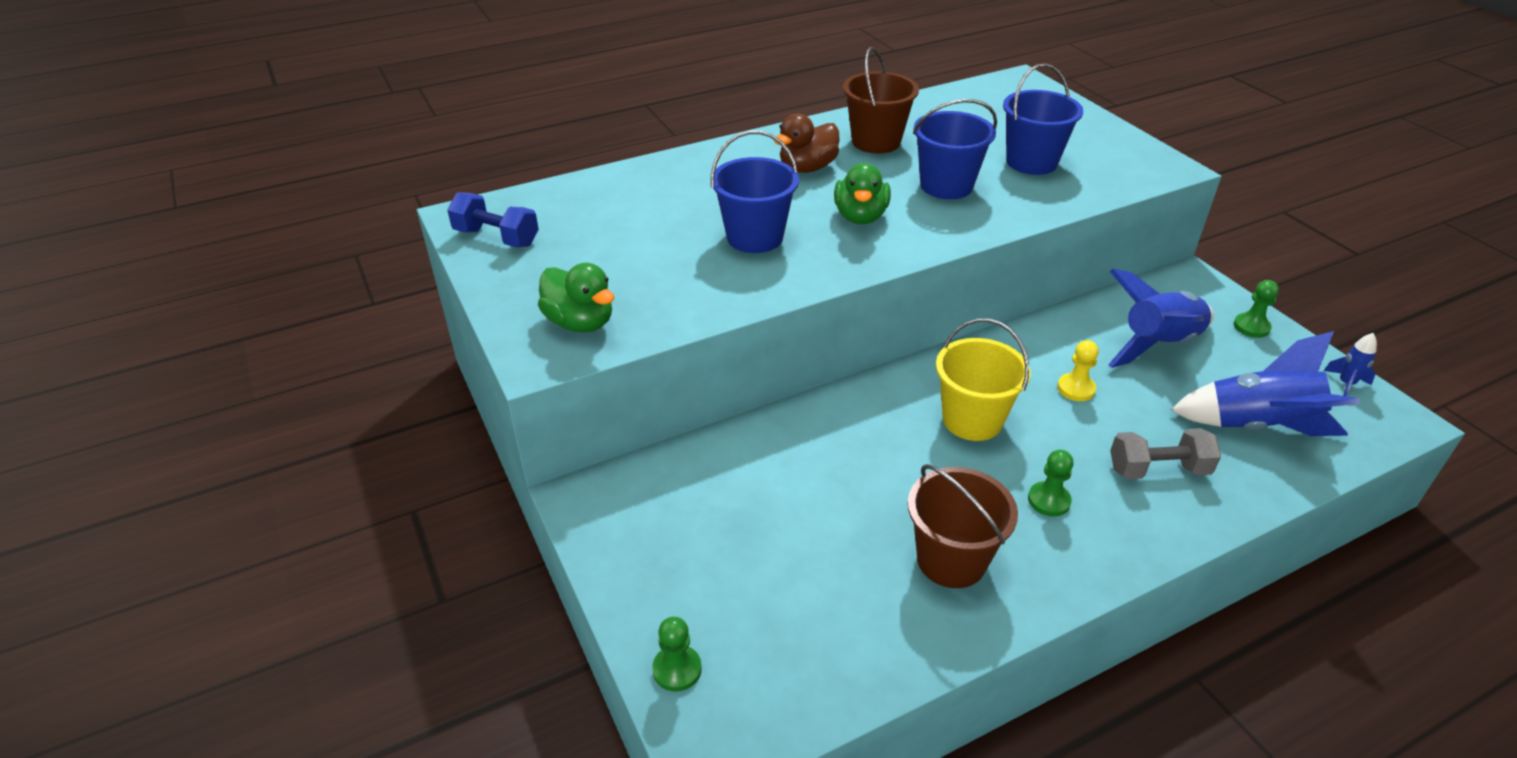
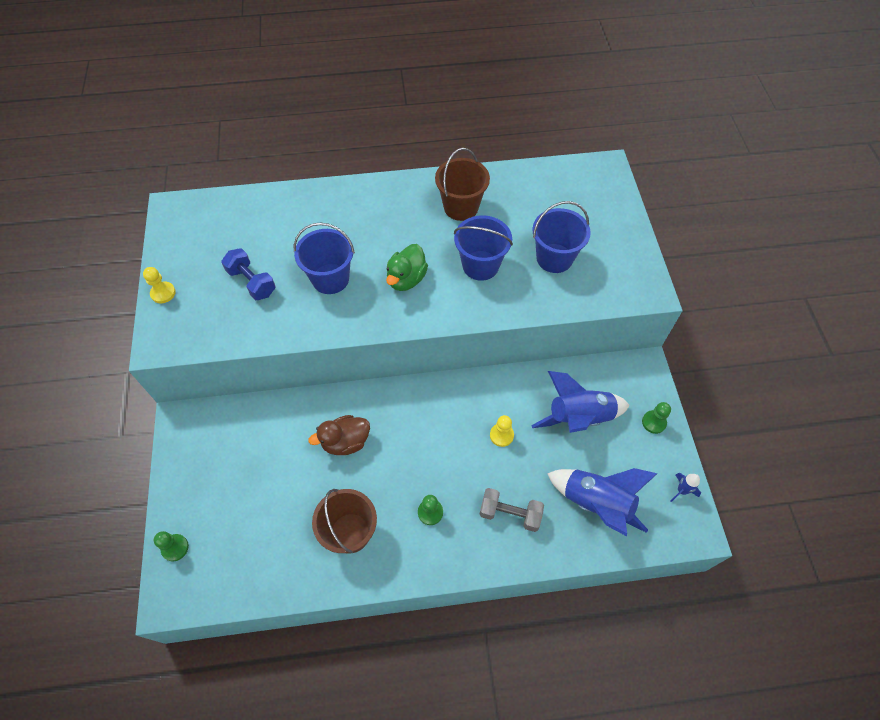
camera: 20 degrees right, 20 degrees up
(496, 238) = (181, 234): blue dumbbell -> blue dumbbell (252, 282)
(509, 303) = (163, 293): none -> yellow pawn
(580, 322) = (193, 322): green duck -> none
(807, 168) = (400, 221): brown duck -> brown duck (345, 442)
(972, 420) = (423, 438): yellow bucket -> none

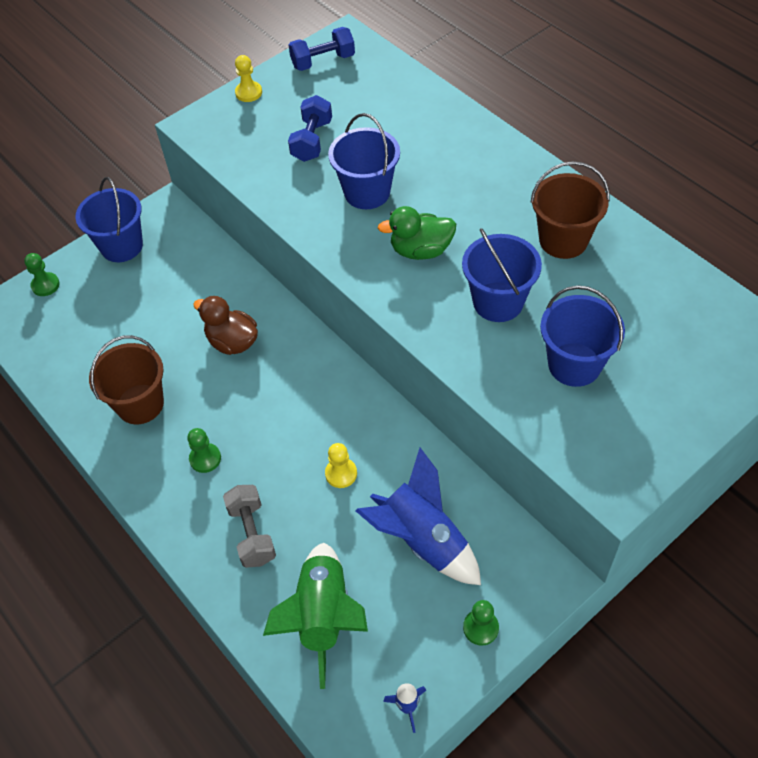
camera: 60 degrees right, 5 degrees down
(181, 233) = (323, 61): none -> blue dumbbell
(188, 470) = (122, 246): none -> blue bucket
(596, 503) = (323, 616): blue rocket -> green rocket

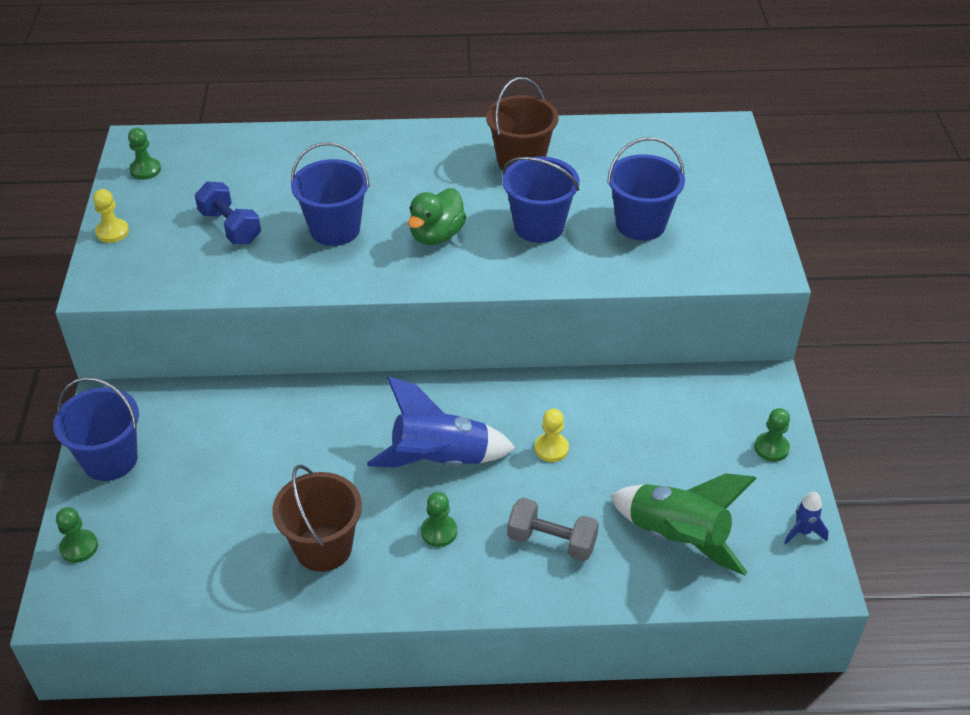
camera: 55 degrees left, 10 degrees down
(232, 342) = (331, 441): brown duck -> none
(323, 61) = (145, 170): blue dumbbell -> green pawn
(423, 540) = (664, 435): blue rocket -> blue rocket (440, 460)

